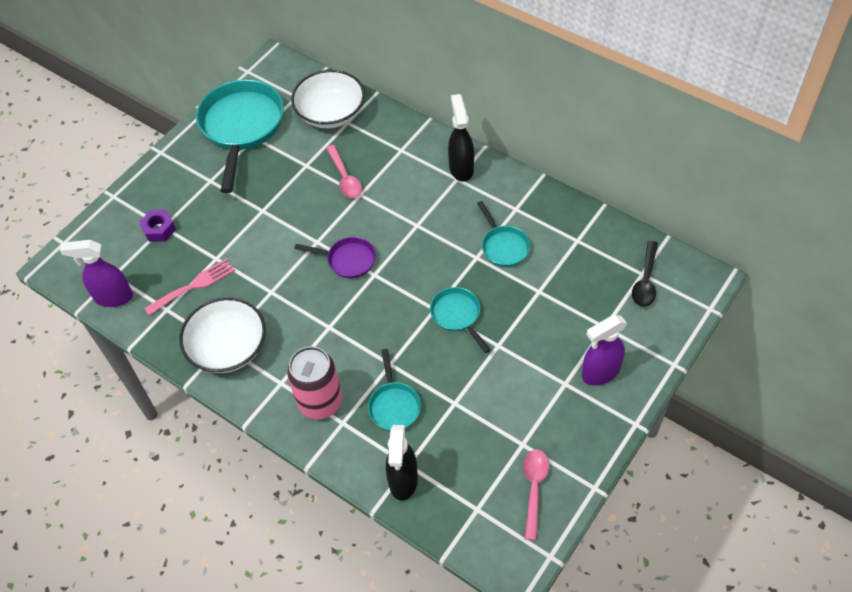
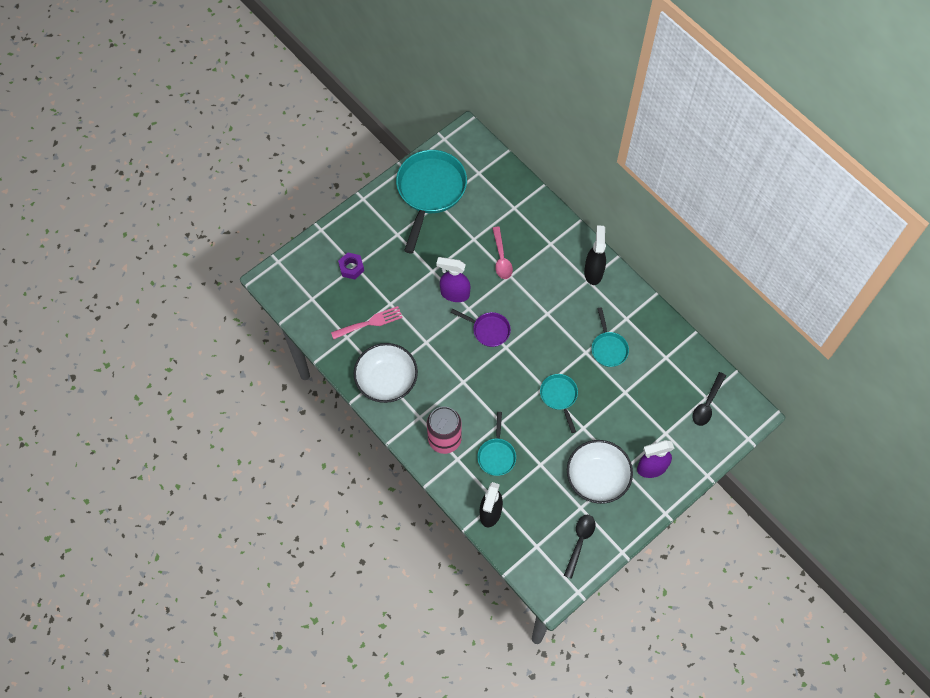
camera: 10 degrees right, 10 degrees up
(113, 297) = (309, 317): purple spray bottle -> purple spray bottle (454, 294)
(331, 113) = (502, 196): white bowl -> white bowl (597, 477)
(534, 489) = (580, 542): pink spoon -> black spoon

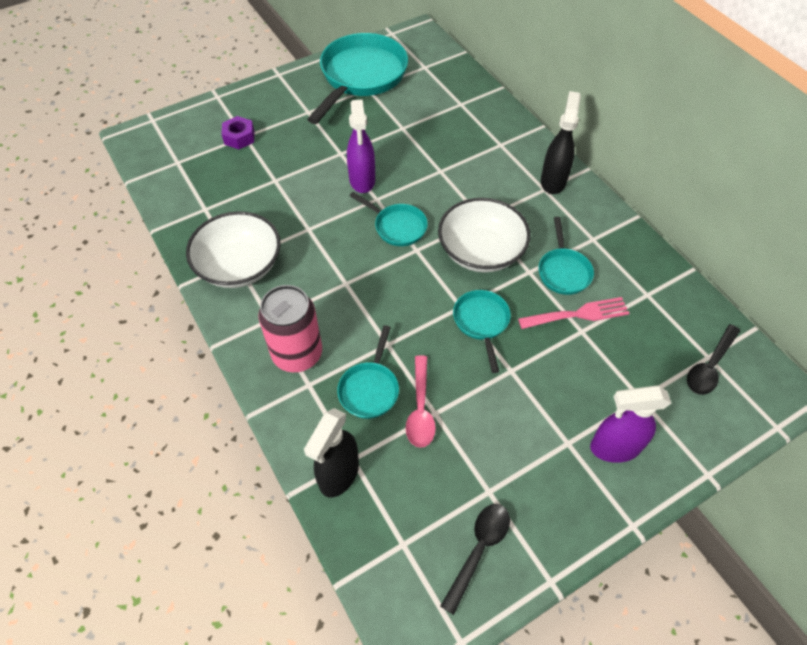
camera: 10 degrees right, 10 degrees down
(370, 322) = (241, 197): pink fork -> pink fork (578, 314)
(454, 294) = (362, 180): purple spray bottle -> purple spray bottle turned 120 degrees counterclockwise
(488, 330) = (397, 227): purple pan -> turquoise pan
(501, 258) = (433, 151): pink spoon -> pink spoon (420, 409)
(597, 477) = (523, 448): white bowl -> white bowl (481, 251)

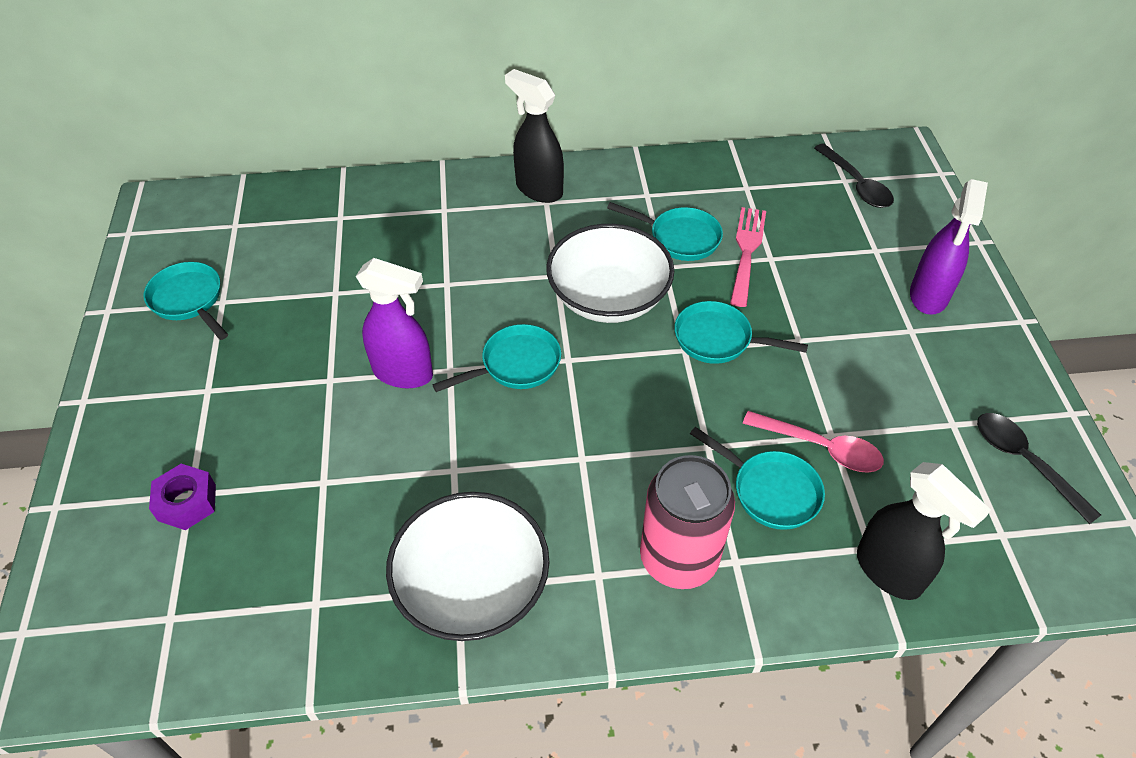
camera: 65 degrees left, 5 degrees down
(361, 77) = (189, 300): turquoise pan -> turquoise pan, size x0.50

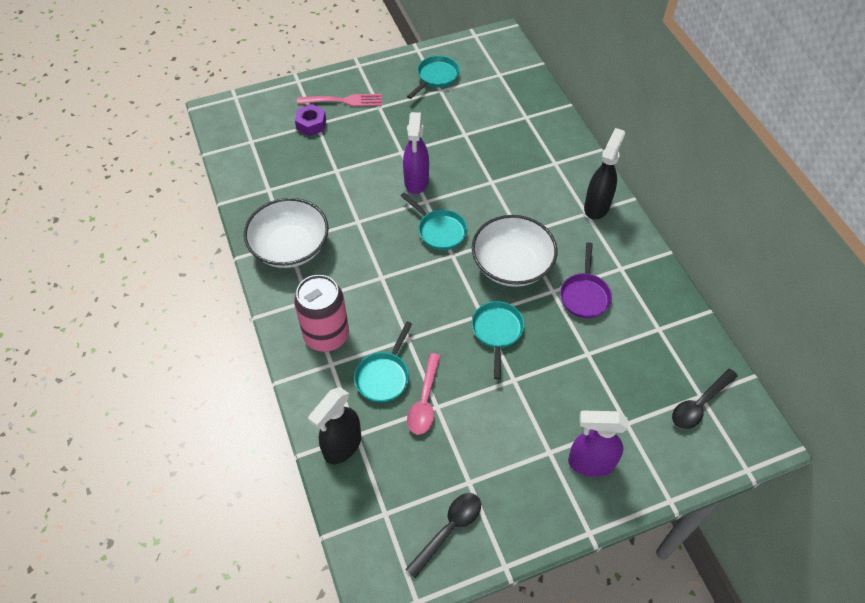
camera: 75 degrees right, 5 degrees up
(680, 238) = (584, 295): turquoise pan -> purple pan
(747, 251) = (588, 337): pink fork -> pink fork (344, 101)

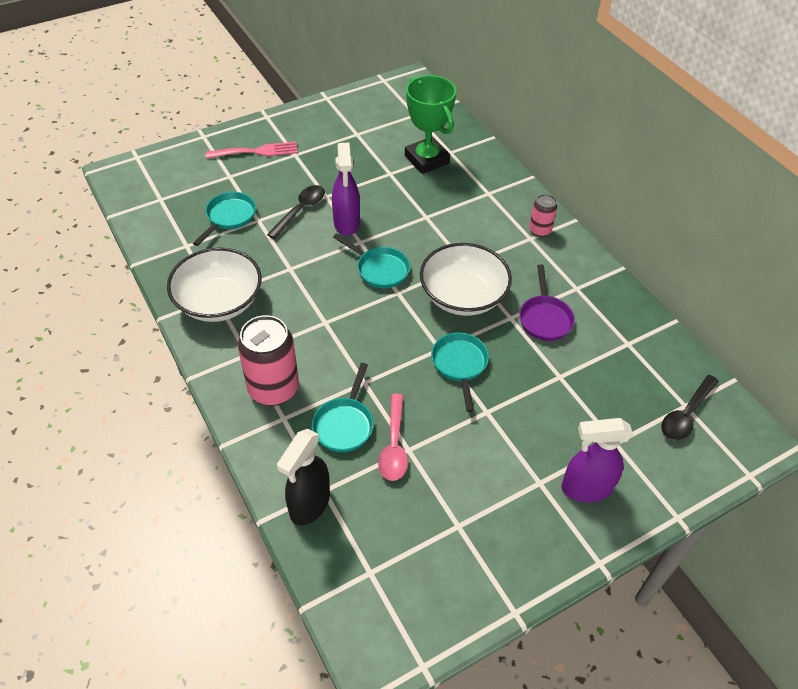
camera: 10 degrees left, 5 degrees down
(311, 124) = (224, 177): purple nut -> none
(436, 77) = (350, 122): turquoise pan -> turquoise pan (229, 217)
(449, 530) = (445, 580): black spoon -> black spoon (300, 210)
(502, 123) = (426, 159): none -> green trophy
(597, 206) = (539, 230): black spray bottle -> pink can

